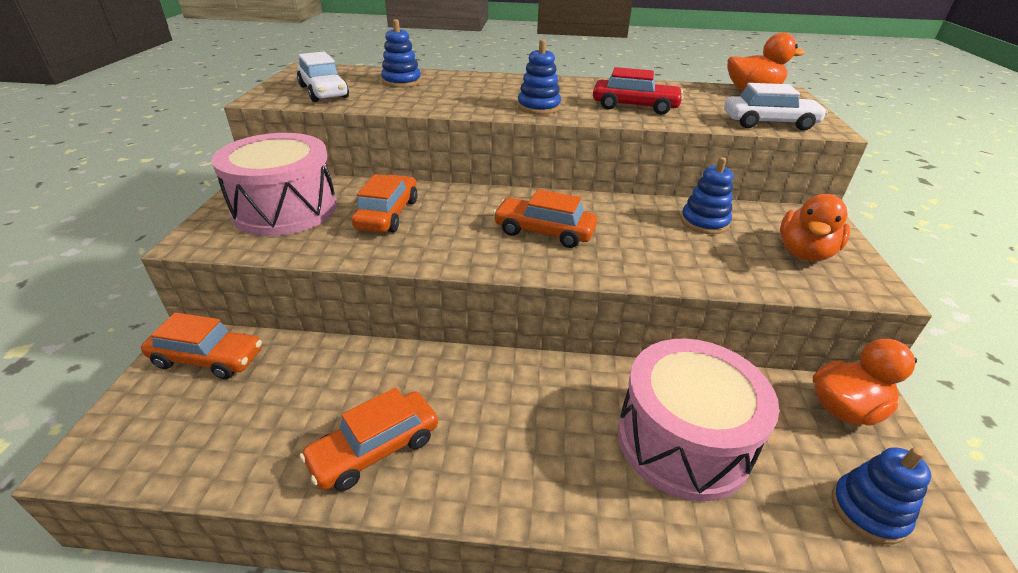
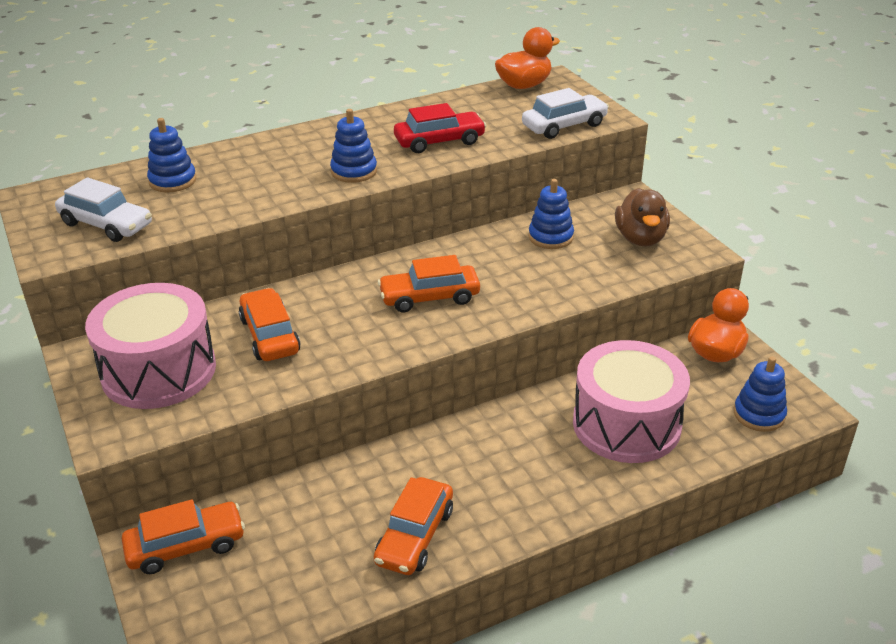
camera: 30 degrees left, 0 degrees up
(804, 253) = (640, 238): orange duck -> brown duck

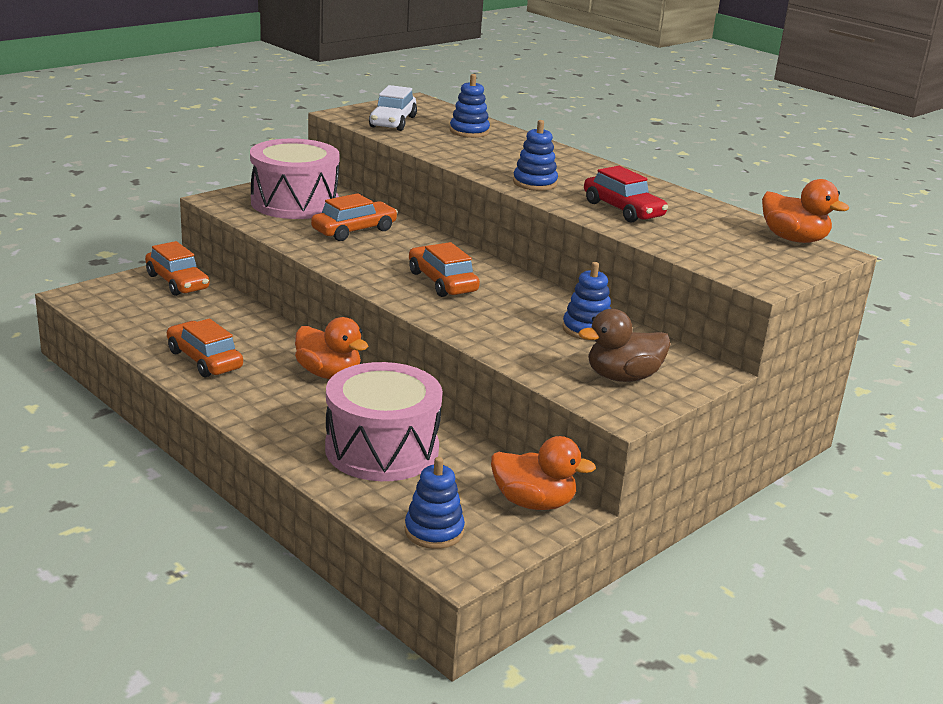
camera: 70 degrees right, 10 degrees down
(415, 536) = (204, 360): orange car -> orange car turned 45 degrees clockwise
(473, 439) = (329, 374): none -> orange duck
(564, 126) = (716, 261): white car -> none

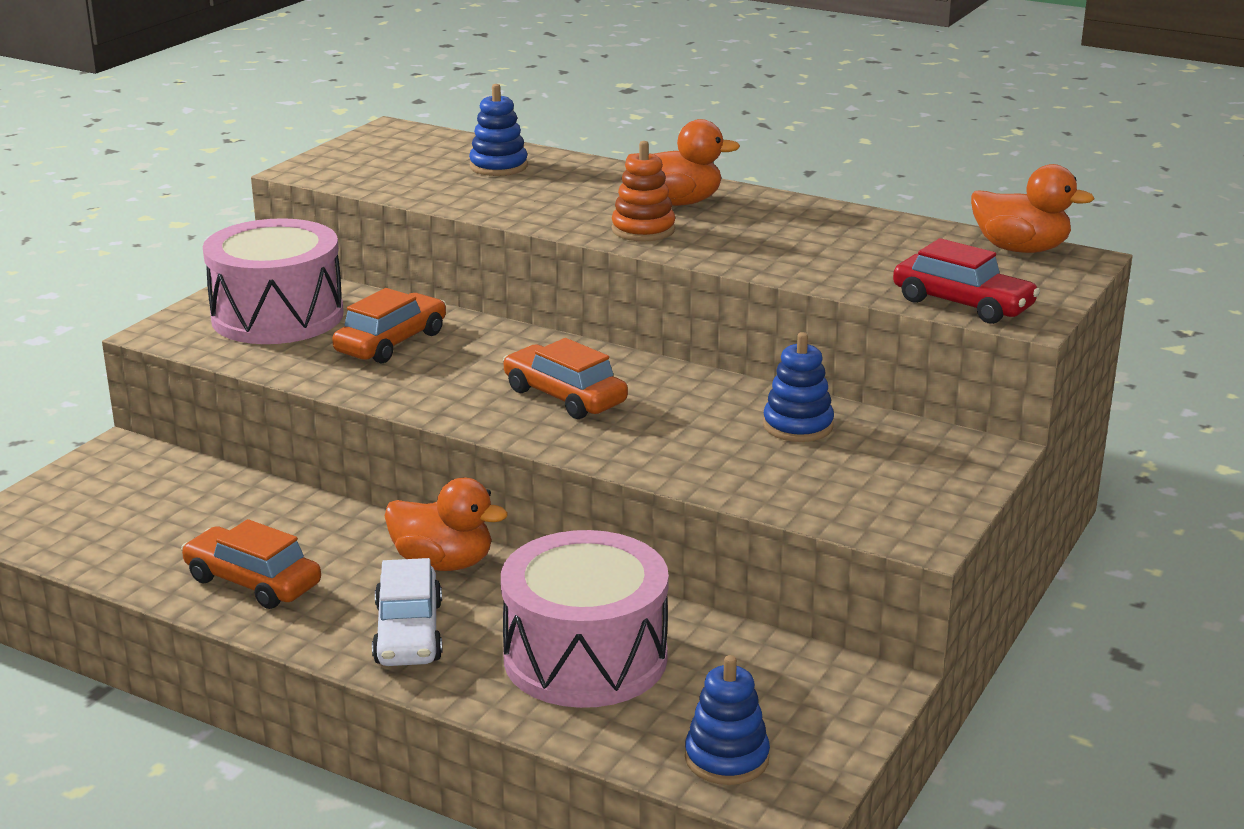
camera: 15 degrees left, 0 degrees up
(177, 282) = (134, 470): orange car -> none
(392, 122) = (383, 170): white car -> white car (408, 633)
(533, 502) = (828, 684): orange duck -> orange duck (677, 203)
(534, 183) = (643, 230): blue stacking toy -> orange stacking toy
(622, 377) = (886, 485): brown duck -> none
(623, 210) = (784, 248): red car -> red car (962, 304)

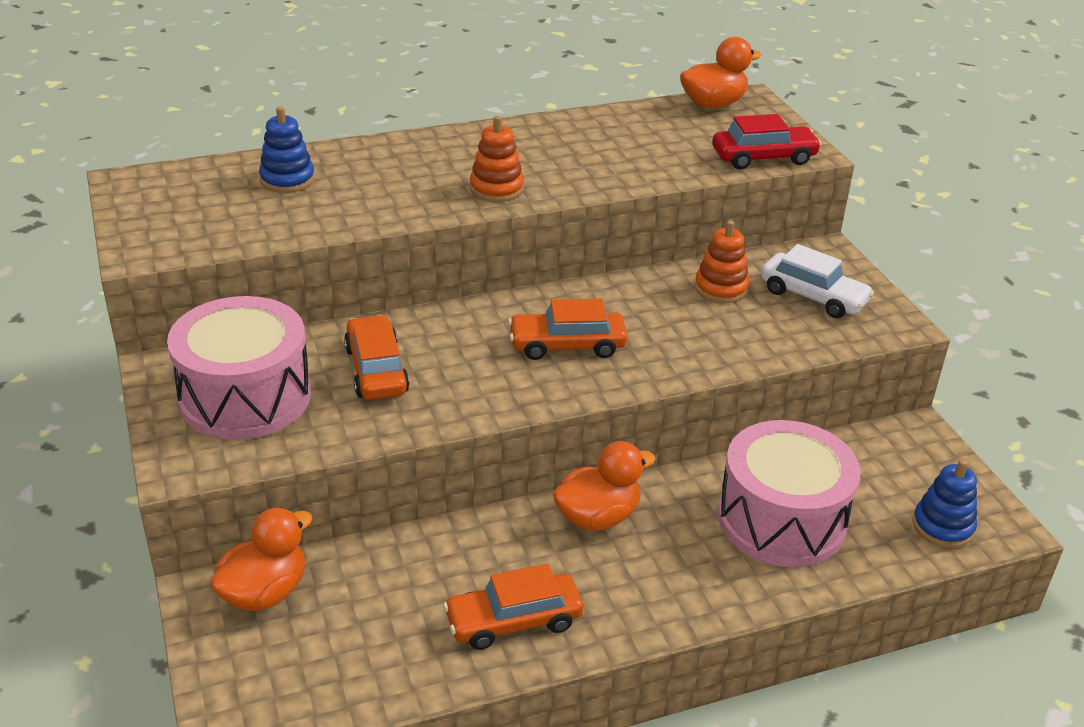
camera: 50 degrees left, 10 degrees up
(408, 633) = (670, 580): white car -> white car (813, 296)
(677, 203) = (470, 156): orange duck -> orange duck (264, 592)
(798, 426) = (721, 288): blue stacking toy -> orange stacking toy

